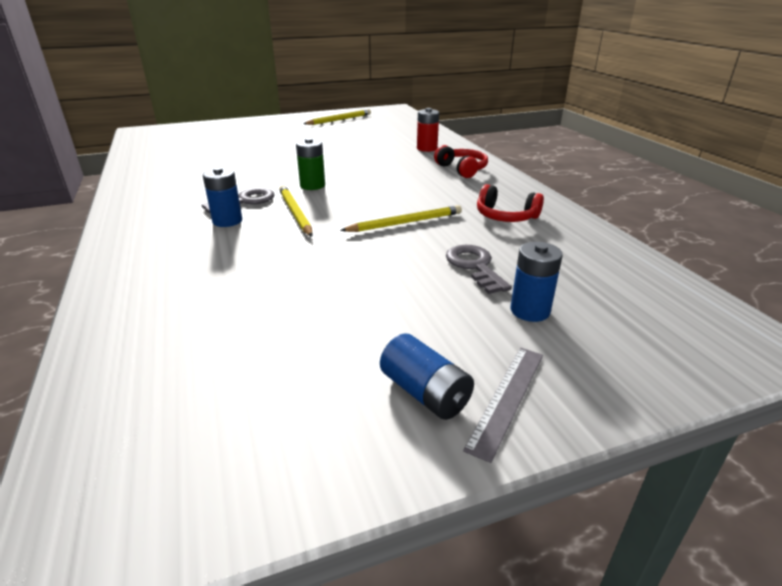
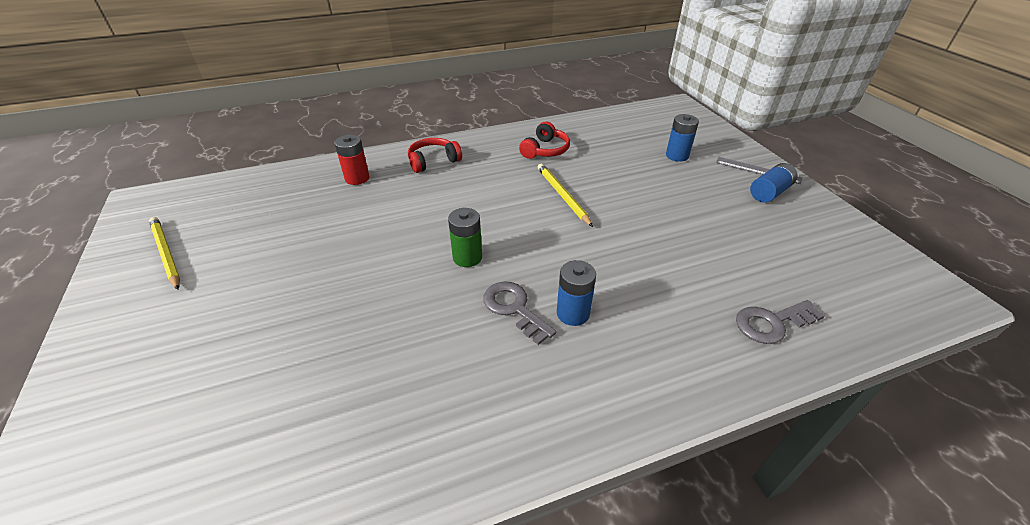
camera: 90 degrees left, 10 degrees up
(295, 213) = (546, 263): yellow pencil -> none
(475, 266) = (630, 169): grey key -> grey key (772, 323)

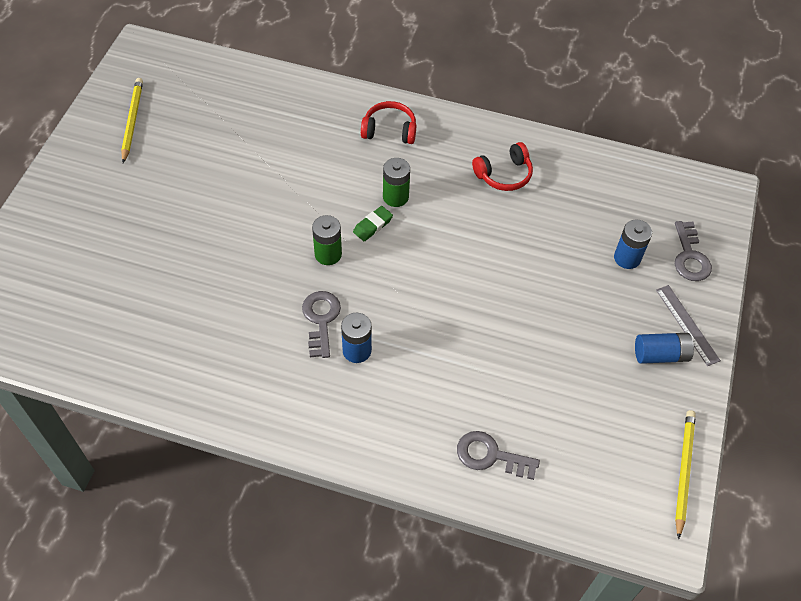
camera: 35 degrees right, 15 degrees up
(357, 178) = (311, 115): red battery -> none
(482, 195) = (395, 197): none -> green battery
(484, 220) = (373, 225): none -> green eraser
(562, 195) = (462, 239): yellow pencil -> yellow pencil (683, 471)
(708, 139) = (690, 256): none -> grey key

